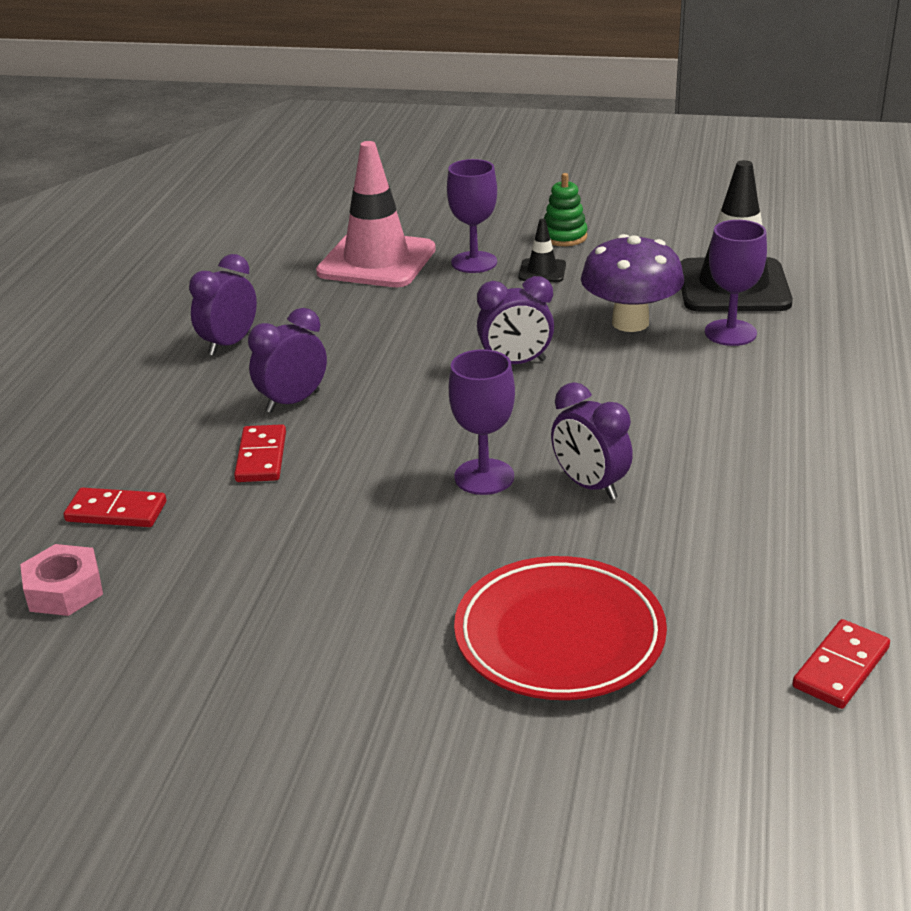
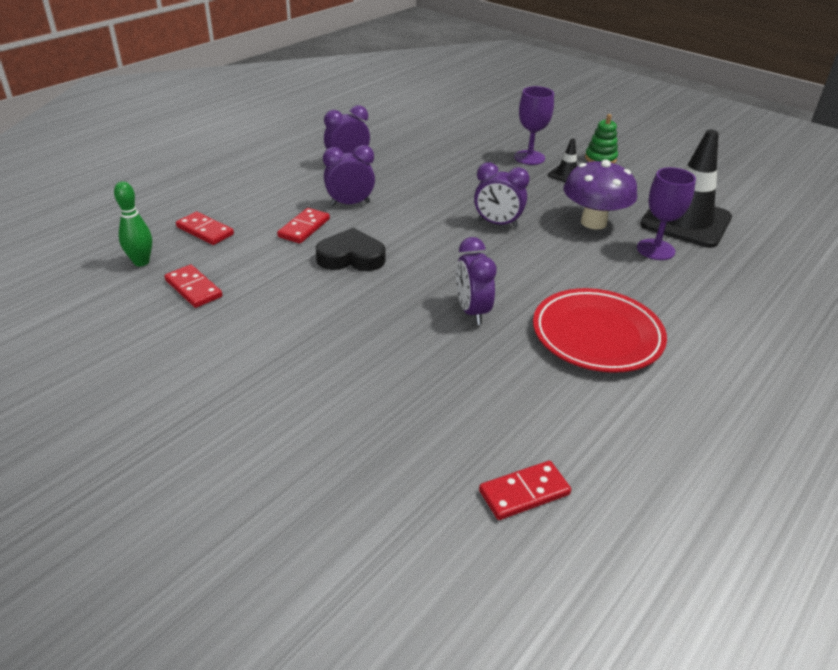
camera: 25 degrees right, 5 degrees up
(64, 590) = (141, 262): pink nut -> green bowling pin
(186, 597) = (193, 289): none -> red domino
(368, 473) = (351, 257): none -> black heart
(376, 261) = (472, 140): pink traffic cone -> none
(484, 477) = (414, 283): purple goblet -> none
(559, 636) = (366, 394): red plate -> red plate (597, 335)

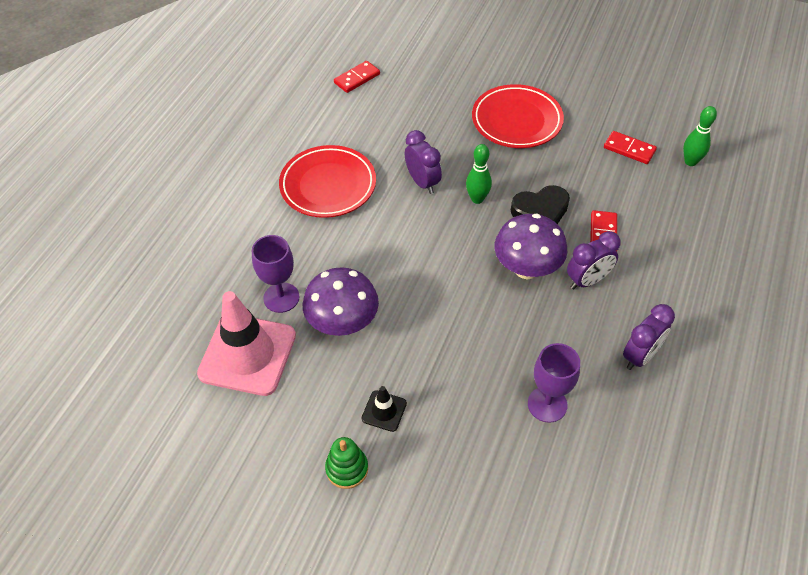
camera: 165 degrees right, 15 degrees up
(205, 231) = (679, 206): red domino -> none
(302, 354) = (516, 120): none -> red plate
(400, 221) = (526, 268): none -> purple mushroom
(414, 282) = (477, 199): none -> green bowling pin
(497, 223) = (436, 292): purple clock -> none
(529, 157) = (437, 439): purple goblet -> purple goblet (547, 404)
(685, 221) = (247, 354): black traffic cone -> pink traffic cone

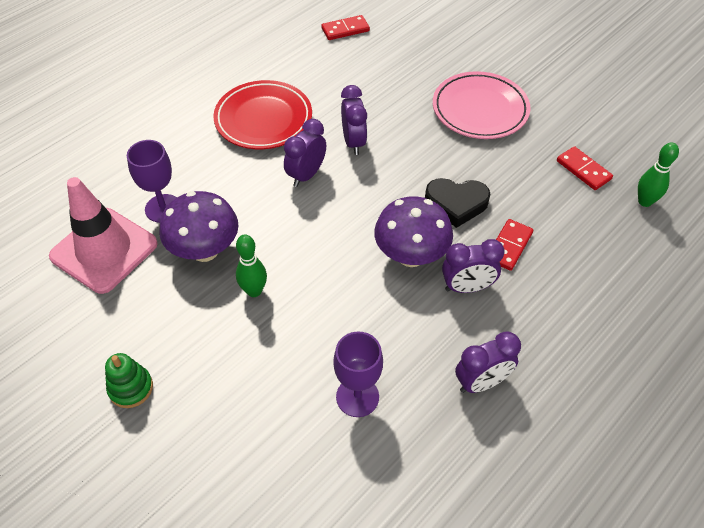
camera: 20 degrees right, 0 degrees up
(384, 411) = (196, 346): black traffic cone -> none
(396, 225) = (306, 175): none -> purple clock
(477, 199) = (398, 173): green bowling pin -> green bowling pin (254, 291)
(516, 120) = (480, 110): red plate -> pink plate

